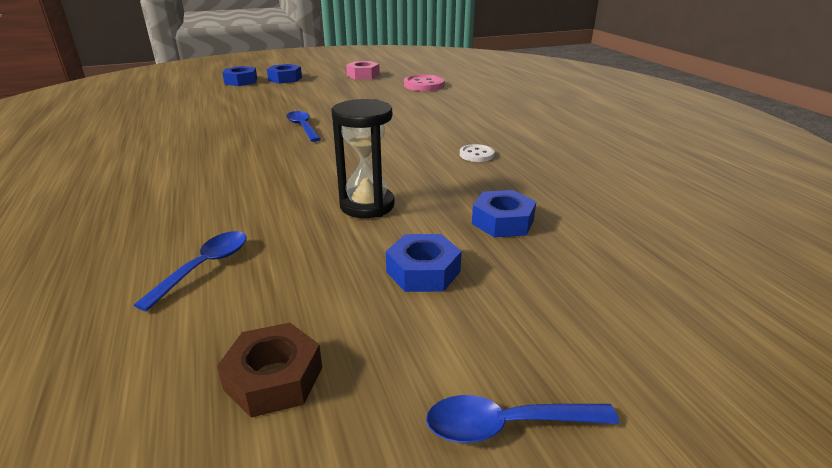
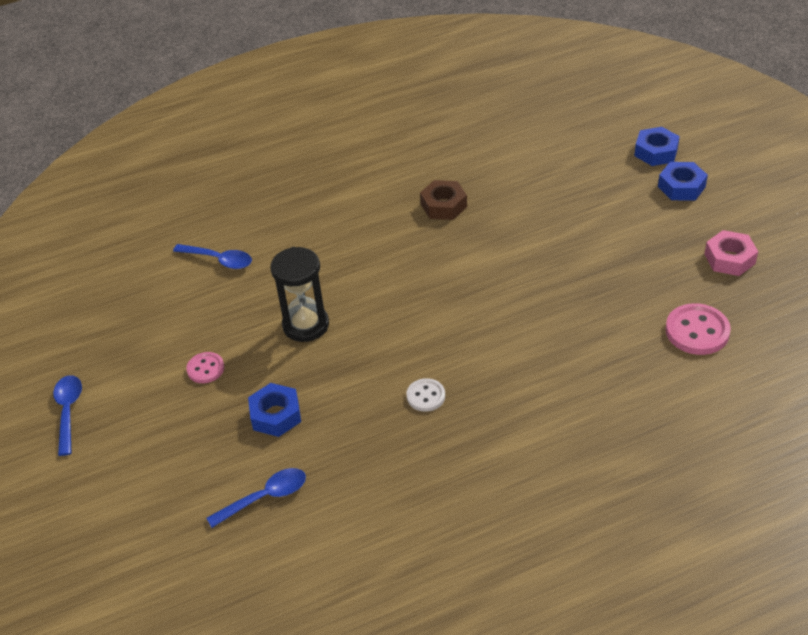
camera: 90 degrees right, 15 degrees up
(274, 378) = (114, 318): brown nut -> brown nut (443, 205)
(303, 127) = (491, 246): blue spoon -> blue spoon (265, 497)
(423, 271) = (205, 369): blue nut -> pink button

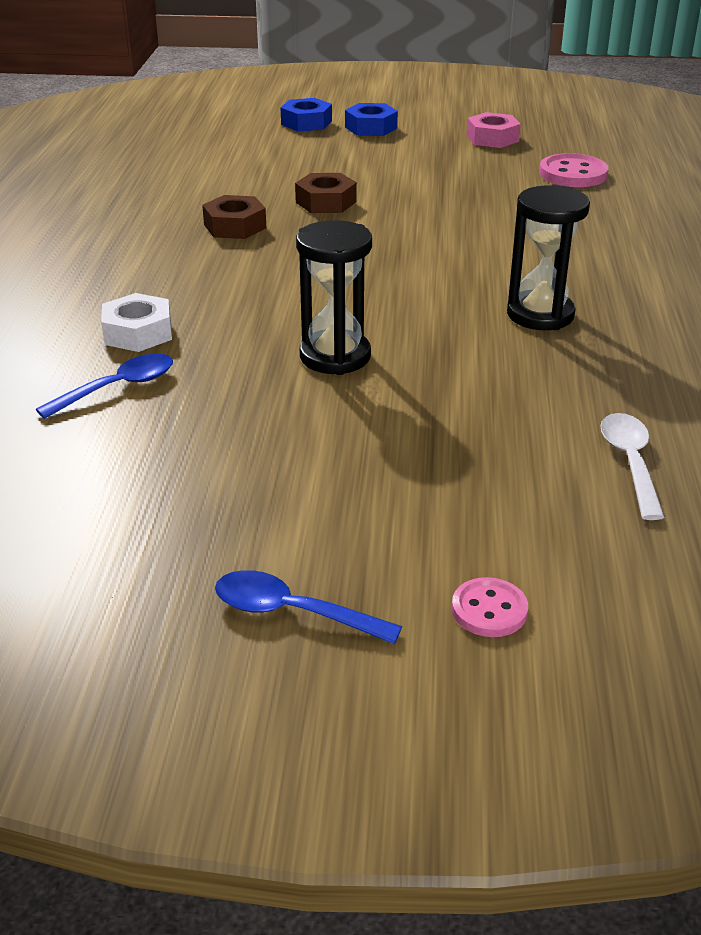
camera: 65 degrees left, 10 degrees down
(205, 369) = (335, 452): pink button -> pink button (489, 610)
(265, 497) = (630, 462): blue spoon -> white spoon
(276, 415) = (482, 418): blue nut -> none
(279, 237) = (138, 333): none -> white nut
(426, 396) = (540, 315): white button -> black hourglass
(518, 226) = (326, 202): none -> brown nut

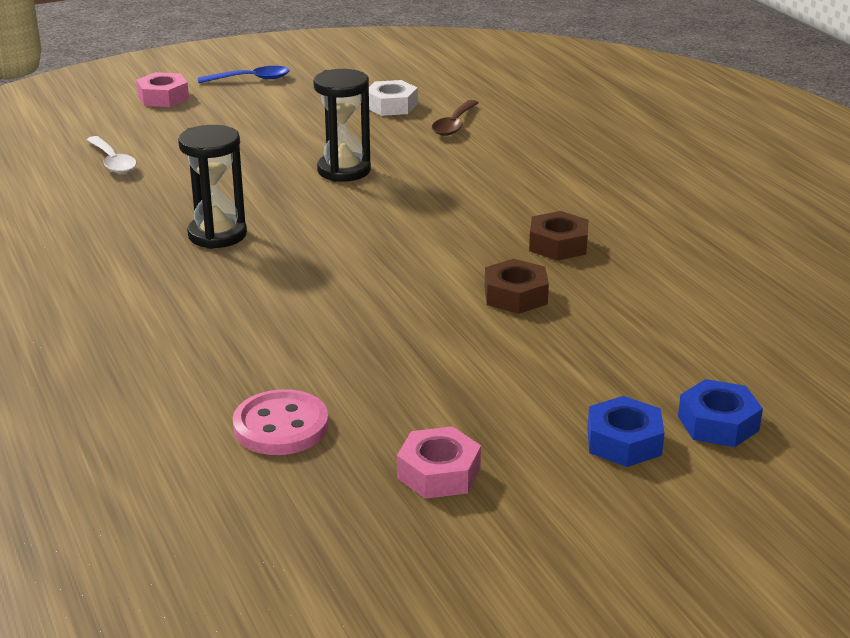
camera: 150 degrees right, 5 degrees down
(118, 388) = (454, 125): blue spoon -> brown spoon
(138, 333) = (493, 152): white nut -> white nut (391, 106)
(489, 610) = (163, 97): pink button -> pink nut

